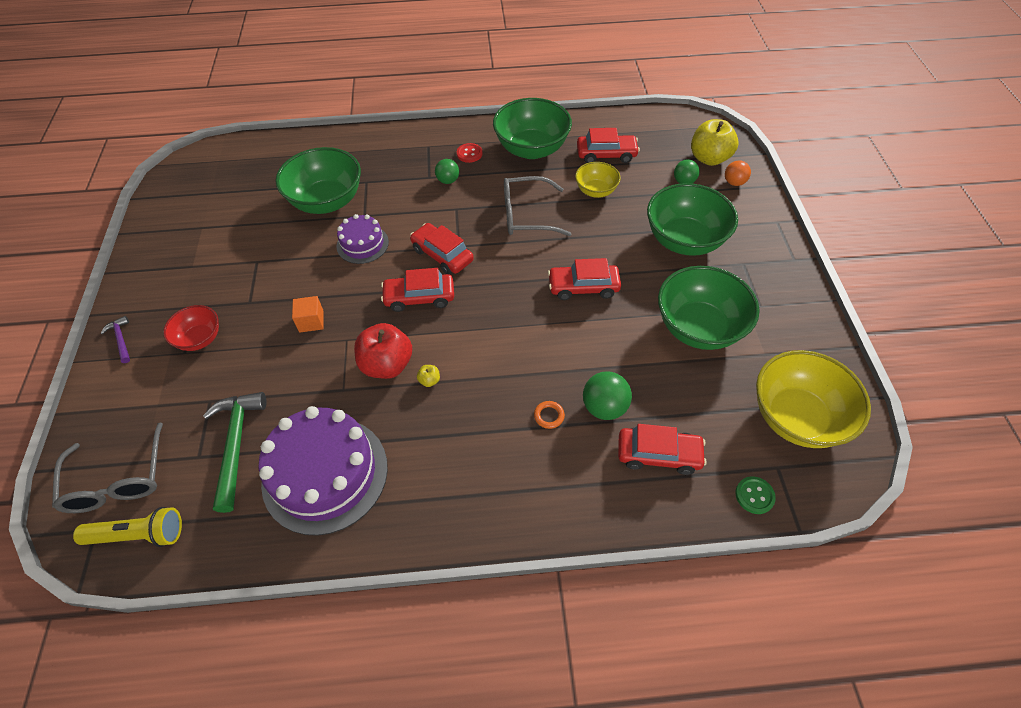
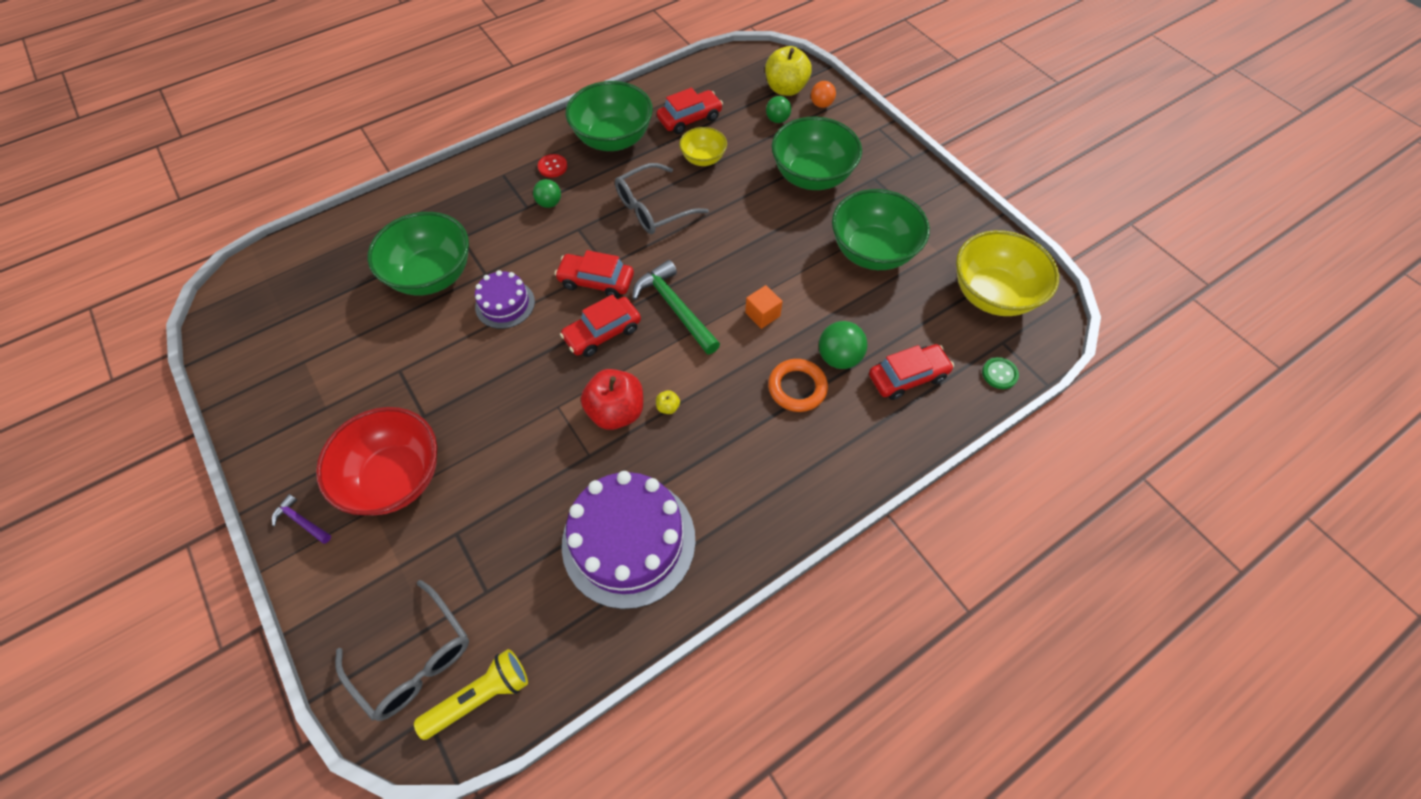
camera: 30 degrees left, 5 degrees up
(200, 339) = (396, 477): red bowl -> red bowl, size x1.82
(236, 444) = (517, 560): green hammer -> green hammer (675, 308)
(311, 321) = (507, 405): orange cube -> orange cube (762, 314)
(549, 416) = (797, 388): orange ring -> orange ring, size x1.93
(583, 287) = (751, 257): red car -> none

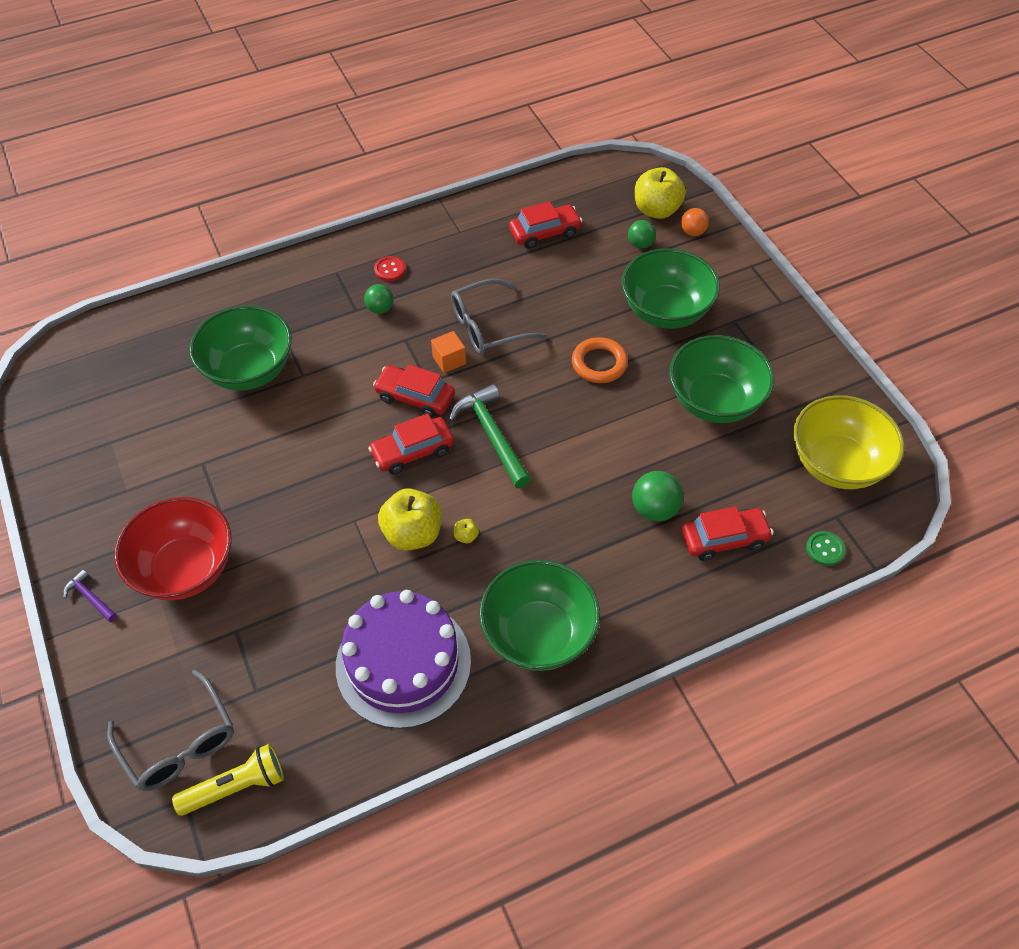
camera: 10 degrees right, 5 degrees down
(505, 304) = (318, 409): purple cake -> none
(613, 139) = (459, 246): green bowl -> green bowl (539, 634)
(616, 411) = (413, 534): red apple -> yellow apple
(703, 159) = (551, 279): yellow bowl -> none
(762, 314) = (583, 453): orange cube -> orange cube (449, 360)
(797, 388) = (604, 534): orange ring -> orange ring (599, 363)

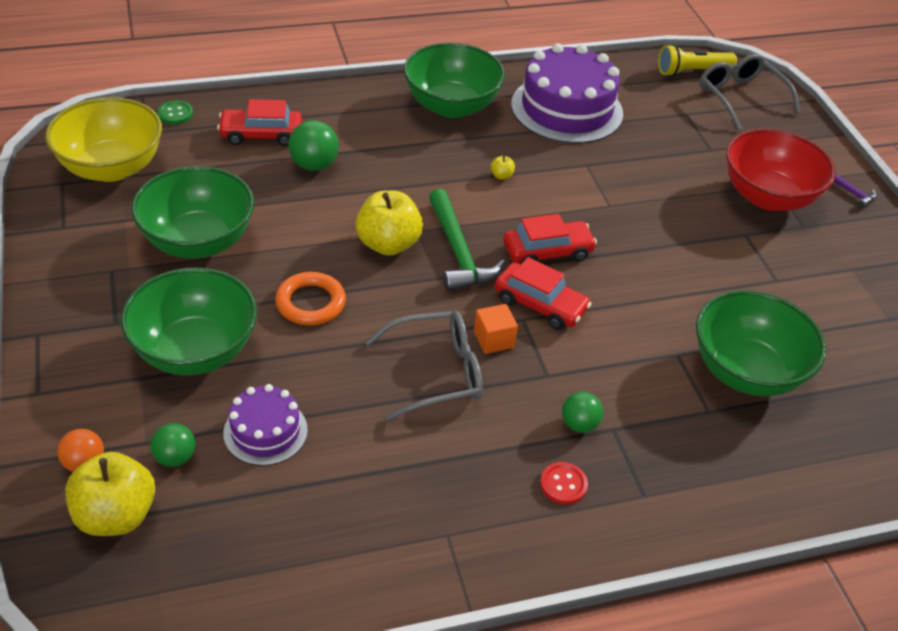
camera: 175 degrees left, 10 degrees down
(413, 534) = (552, 186): yellow apple -> yellow apple (388, 244)
(545, 232) = (312, 506): red car -> none
(592, 268) = (265, 431): none -> purple cake

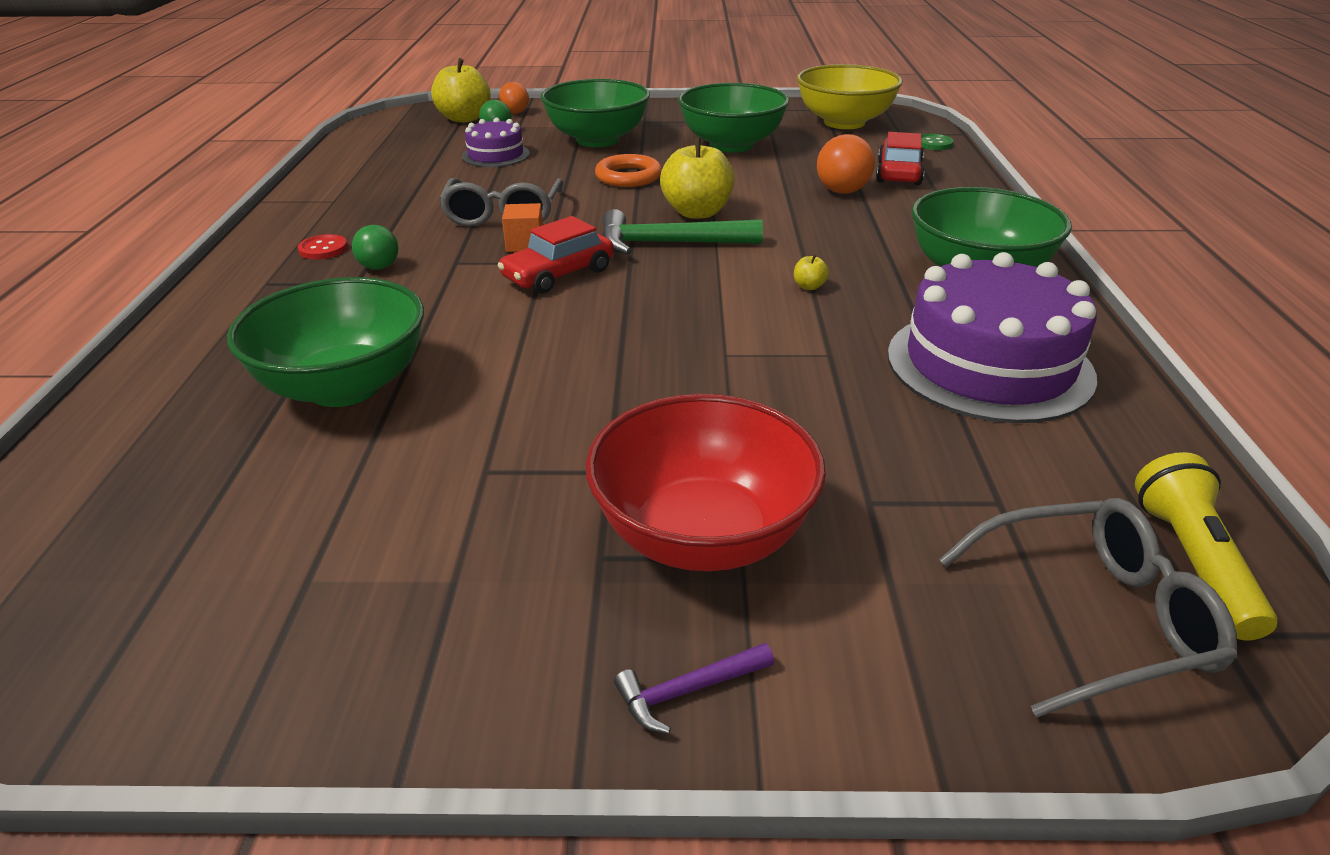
camera: 110 degrees right, 10 degrees down
(314, 165) = (842, 191): green ball -> orange ball
(547, 252) = (645, 293): red car -> none

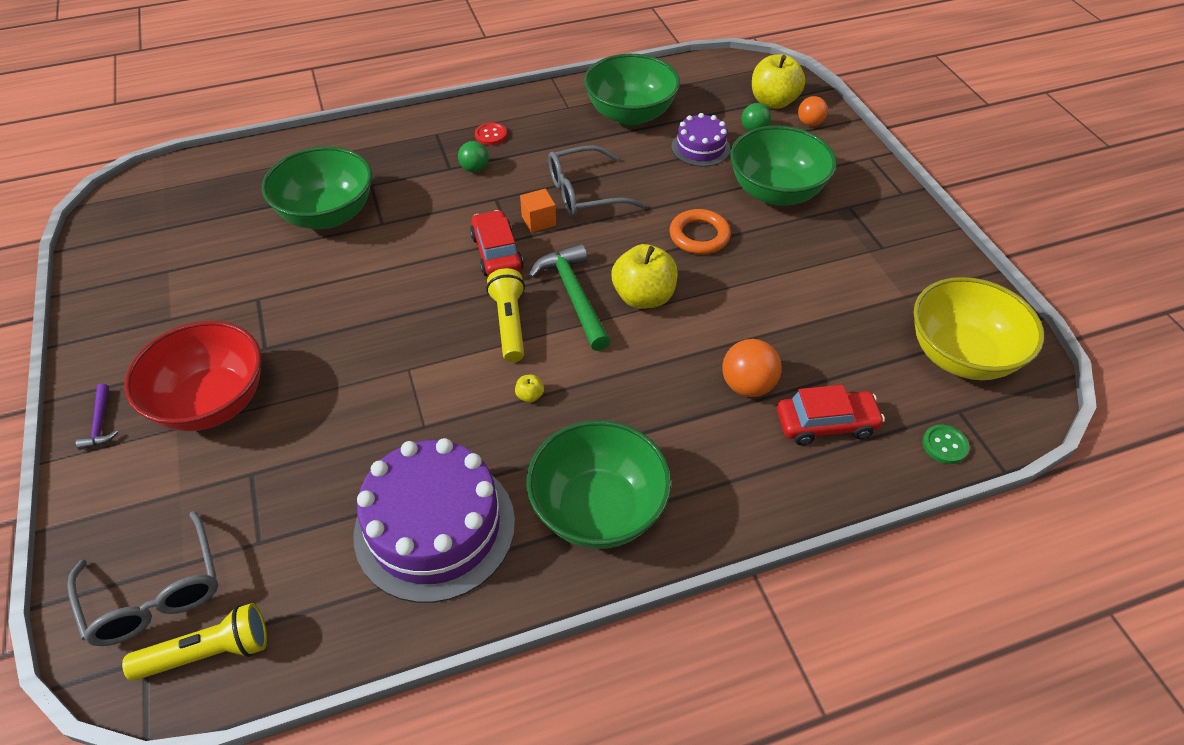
camera: 70 degrees right, 15 degrees up
(558, 274) = (496, 253): red car -> red car turned 45 degrees clockwise
(687, 691) = (100, 423): purple hammer -> purple hammer turned 150 degrees counterclockwise
(688, 282) = (509, 324): none -> yellow flashlight
(731, 145) = (823, 282): green bowl -> green bowl (630, 114)

